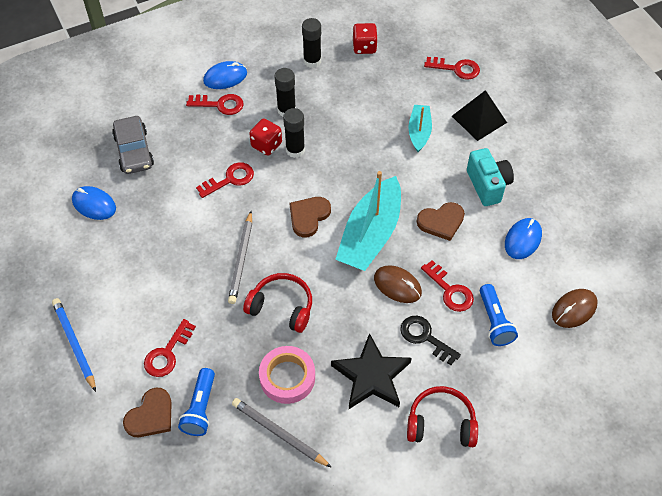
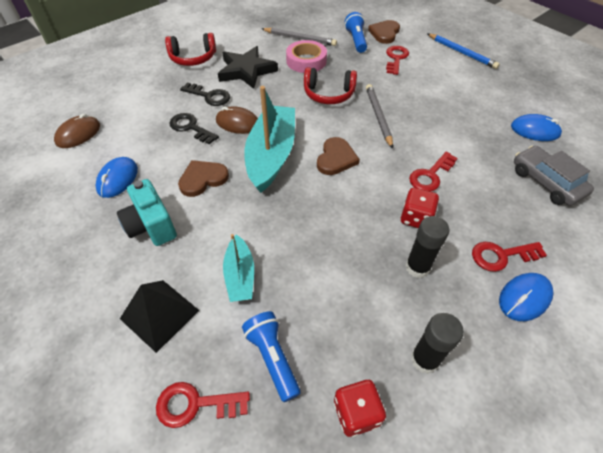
camera: 165 degrees right, 5 degrees down
(295, 150) = (381, 219): black glue stick -> none
(450, 290) = (191, 128): red key -> black key
(494, 321) = (151, 115): blue flashlight -> blue flashlight (272, 358)

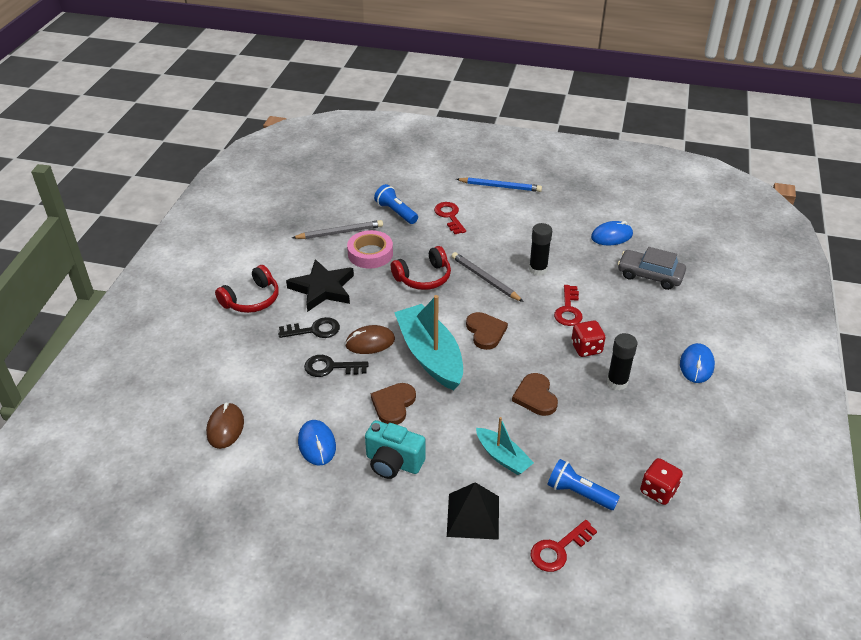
camera: 35 degrees left, 10 degrees down
(384, 33) = (415, 193): brown heart -> brown heart (535, 396)
(424, 359) = (670, 437): black glue stick -> black glue stick (538, 269)
(501, 256) = (662, 345): red key -> none

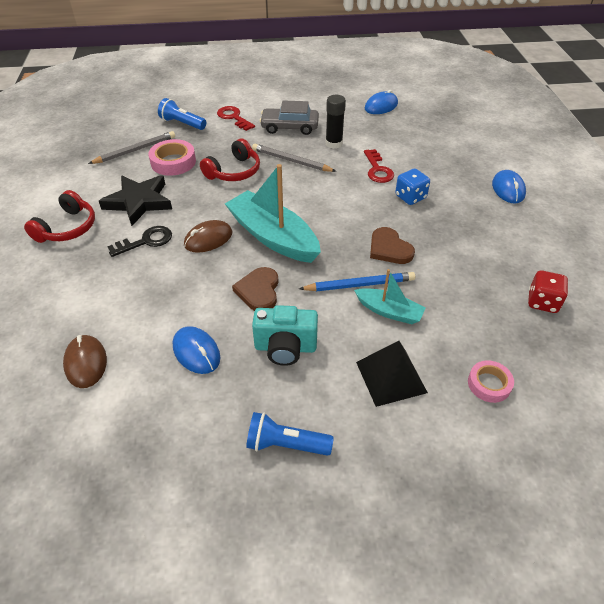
camera: 20 degrees left, 5 degrees up
(331, 367) = (179, 272): black key -> none
(485, 332) = (314, 204): brown heart -> none
(500, 186) = (267, 87): blue pencil -> blue pencil (359, 285)
(559, 549) = (489, 384): red key -> pink tape
(579, 493) = (476, 325): blue flashlight -> blue flashlight (286, 444)
(586, 348) = (410, 197): red dice -> blue dice
(617, 382) = (452, 219): black glue stick -> none
(650, 275) = (429, 129): grey car -> grey car (289, 127)

